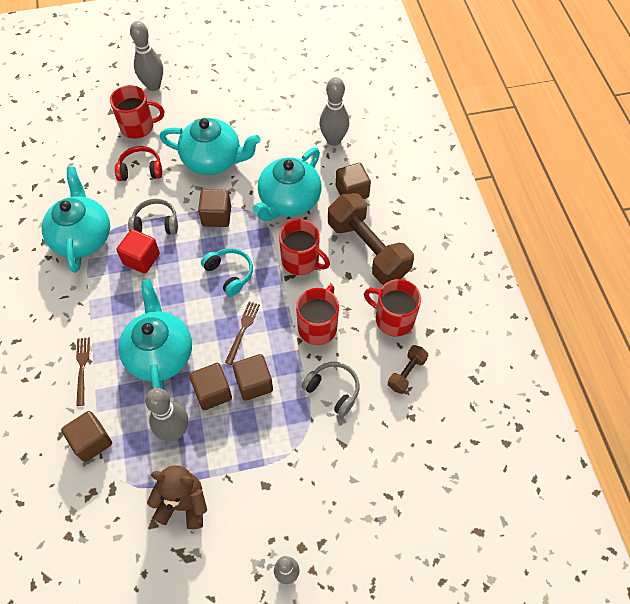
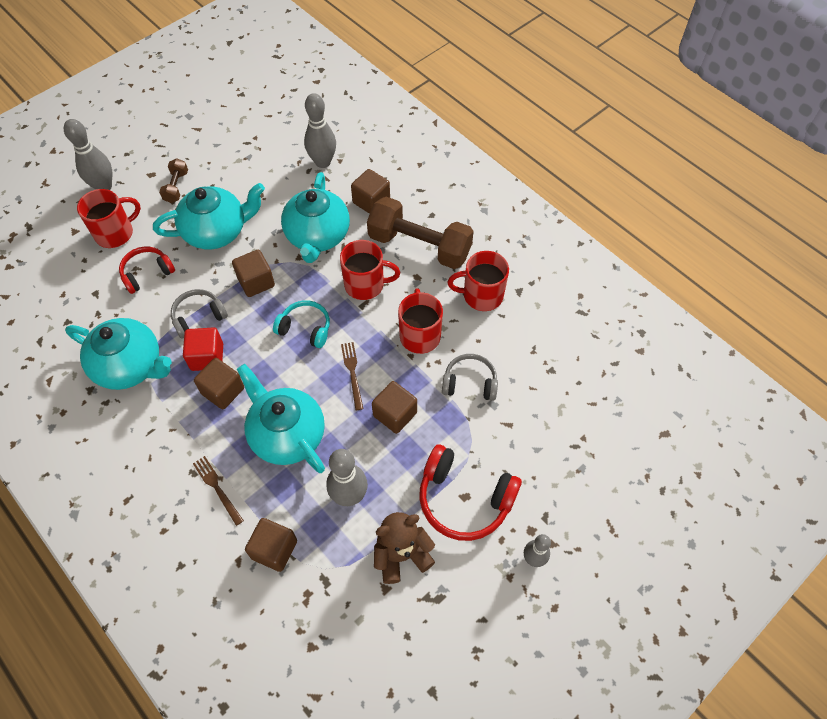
camera: 30 degrees left, 0 degrees up
(82, 237) = (130, 366): turquoise teapot -> turquoise teapot turned 150 degrees clockwise
(212, 392) = (362, 442): brown cube -> brown cube (223, 391)
(263, 487) = (464, 499): none -> red headphones
(406, 373) = (523, 335): brown dumbbell -> brown dumbbell (176, 187)

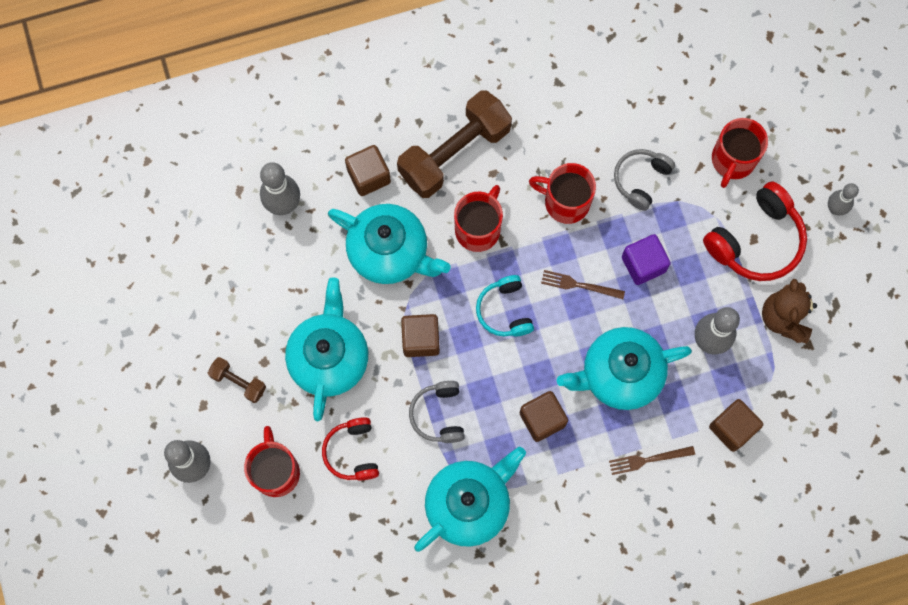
camera: 65 degrees left, 15 degrees up
(207, 357) = (494, 422): red cube -> none
(305, 328) = (505, 311): turquoise headphones -> turquoise headphones turned 60 degrees counterclockwise
(395, 414) = (643, 264): brown cube -> purple cube
(481, 295) = (546, 121): red mug -> red mug (732, 160)

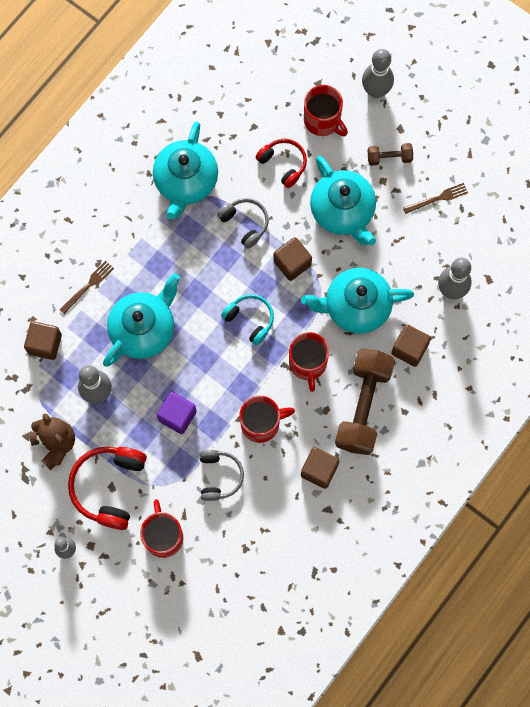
camera: 145 degrees right, 0 degrees up
(542, 419) = (175, 265): brown cube -> brown cube (319, 470)
(579, 285) = (211, 371): brown fork -> brown fork (437, 198)

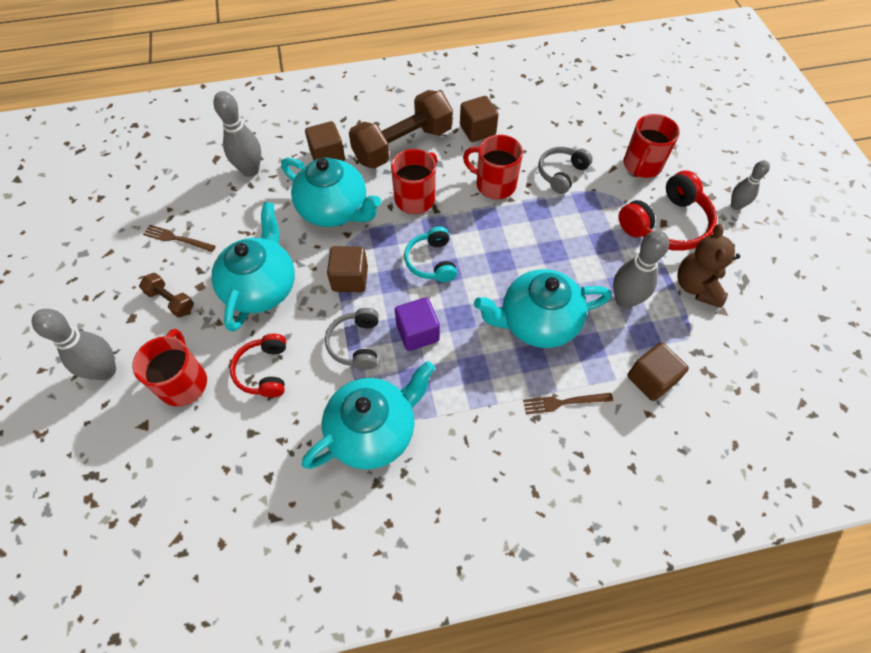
camera: 140 degrees left, 15 degrees down
(177, 416) = (562, 235): purple cube -> purple cube (417, 333)

